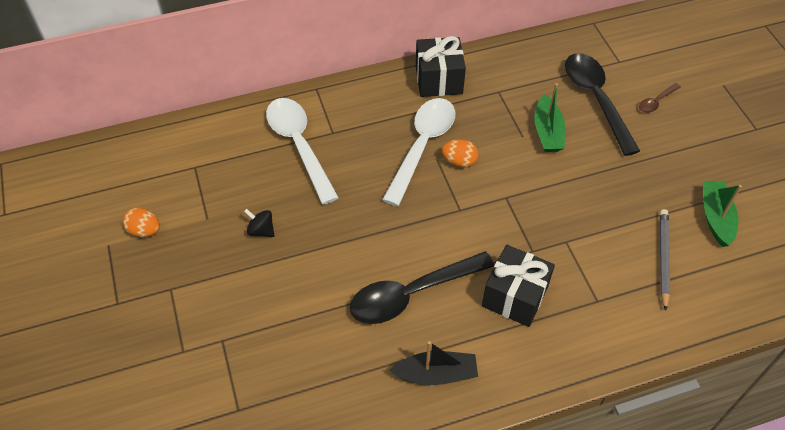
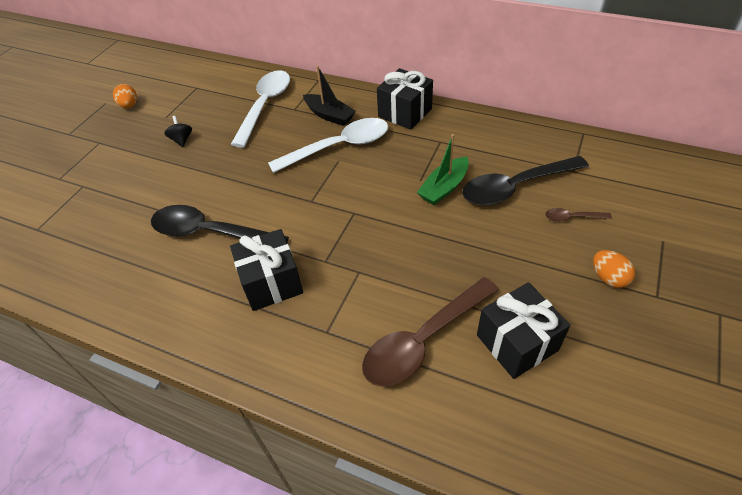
camera: 45 degrees right, 5 degrees down
(436, 374) = (155, 294): black boat -> black boat (329, 115)
(459, 161) = (351, 170): orange egg -> orange egg (608, 278)
(596, 99) = (515, 187): black spoon -> black spoon turned 135 degrees counterclockwise
(663, 258) = (423, 340): grey pencil -> brown spoon
(716, 218) = (517, 343): green boat -> black gift

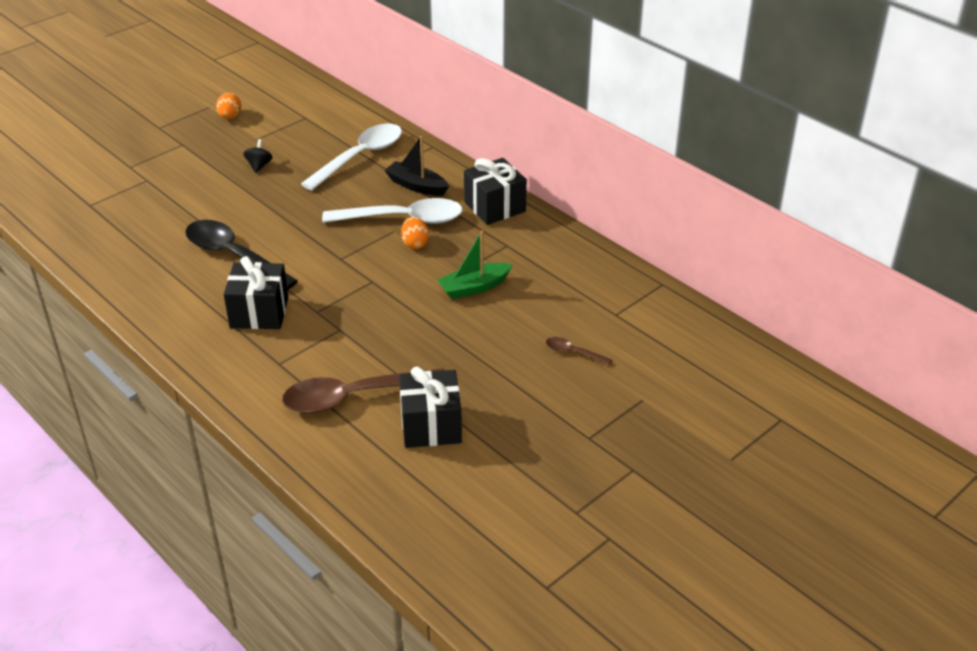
camera: 20 degrees right, 10 degrees down
(329, 115) = (417, 186): black boat -> black boat turned 150 degrees clockwise
(515, 187) = (544, 309): black spoon -> none
(608, 278) = (559, 409): orange egg -> orange egg (415, 244)

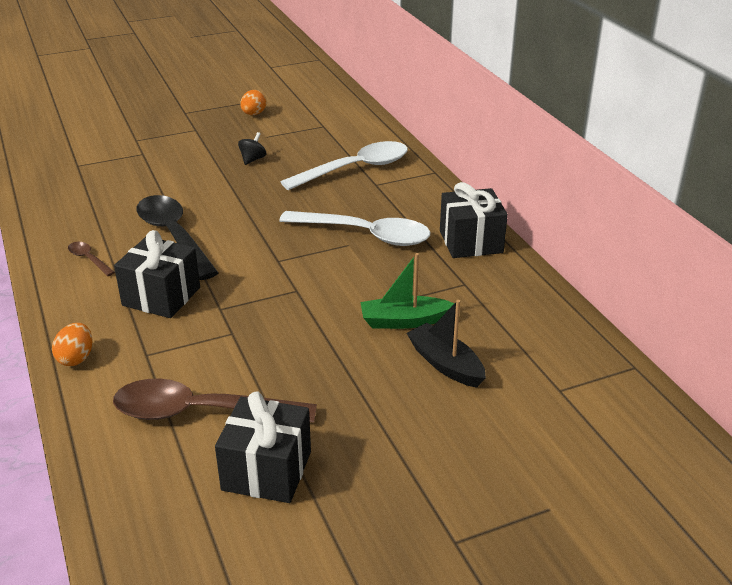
camera: 20 degrees right, 5 degrees down
(415, 244) = (364, 261): orange egg -> orange egg (76, 358)
(417, 186) = (397, 206): black boat -> black boat (445, 364)
(573, 352) = (485, 424): brown spoon -> brown spoon (89, 259)

